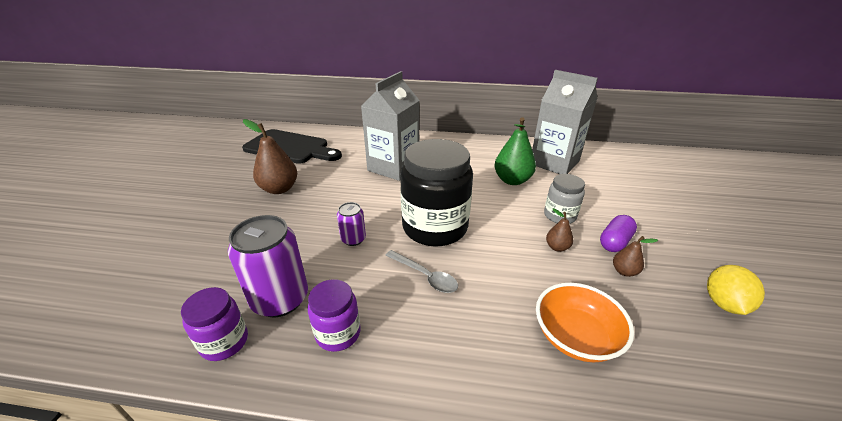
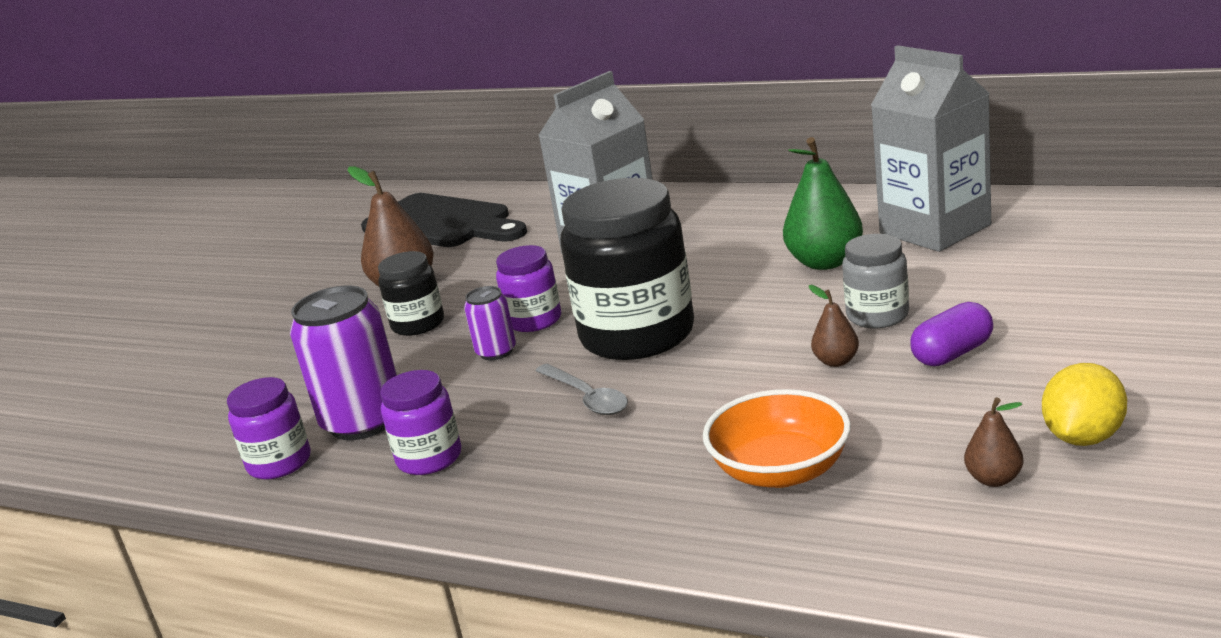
camera: 20 degrees right, 10 degrees down
(296, 217) = (418, 324): none -> black jar
(368, 216) = (534, 320): none -> purple jar
(624, 271) = (934, 394): brown pear -> brown pear (994, 479)

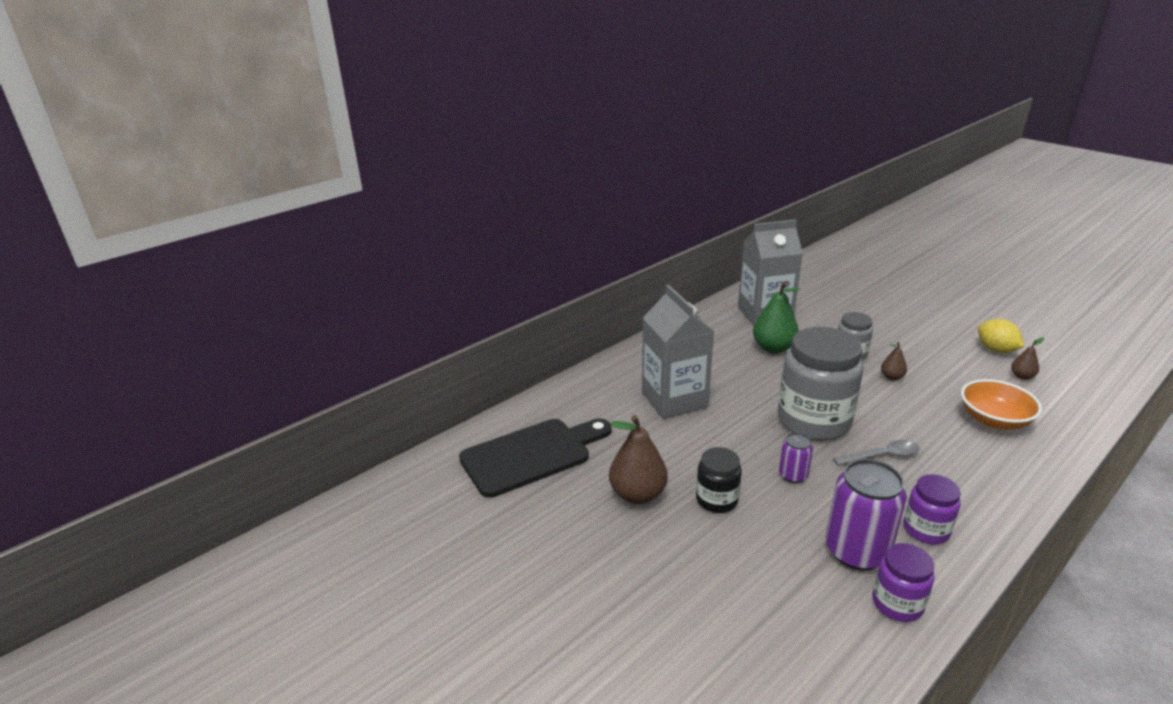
camera: 70 degrees left, 5 degrees up
(534, 320) = (758, 451): purple jar -> none
(637, 335) = (813, 421): black jar -> grey jar
(952, 354) = (904, 350): purple capsule -> none

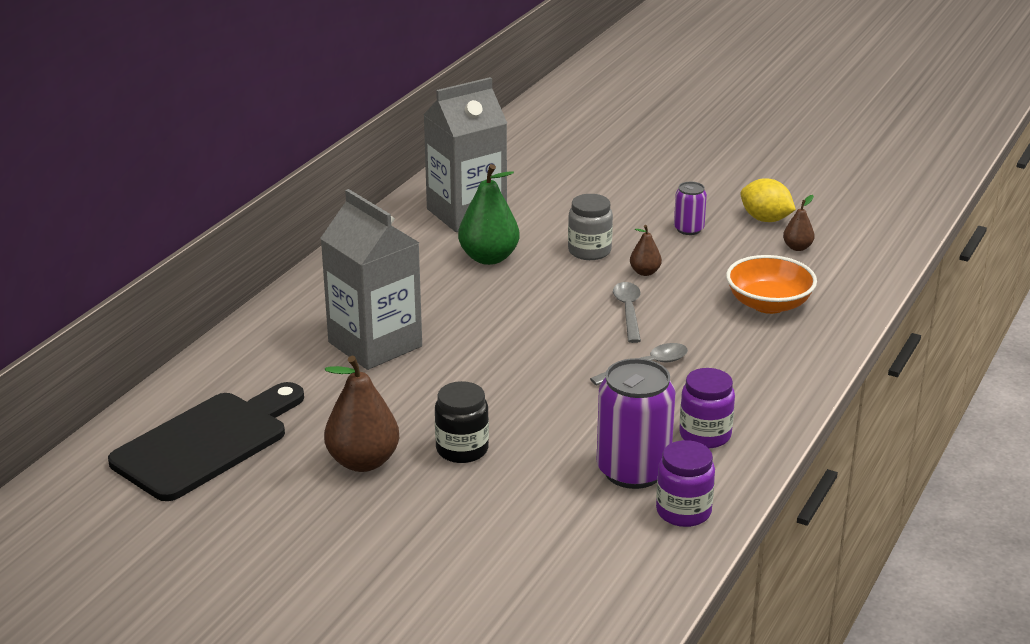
camera: 20 degrees left, 0 degrees up
(793, 475) = (546, 406): purple can -> purple can (688, 229)
(813, 421) = (559, 341): grey jar -> none
(873, 406) = (628, 311): none -> grey spoon

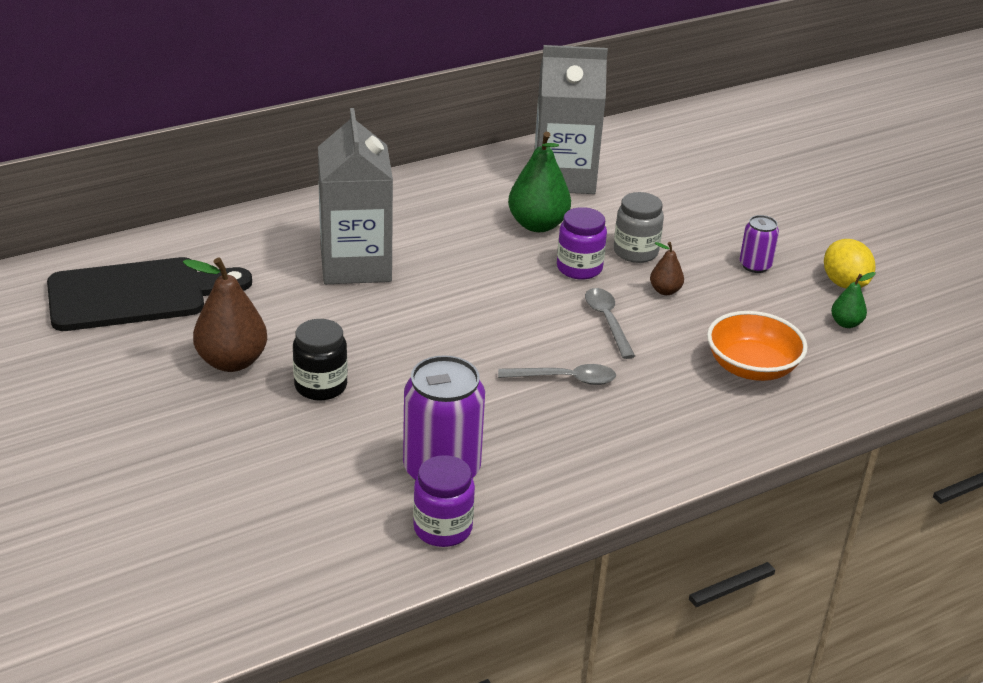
camera: 30 degrees right, 5 degrees up
(628, 311) = (607, 321): grey spoon -> grey spoon turned 45 degrees counterclockwise
(705, 435) = (544, 466): purple jar -> purple jar (579, 268)
(797, 247) = (846, 323): brown pear -> green pear

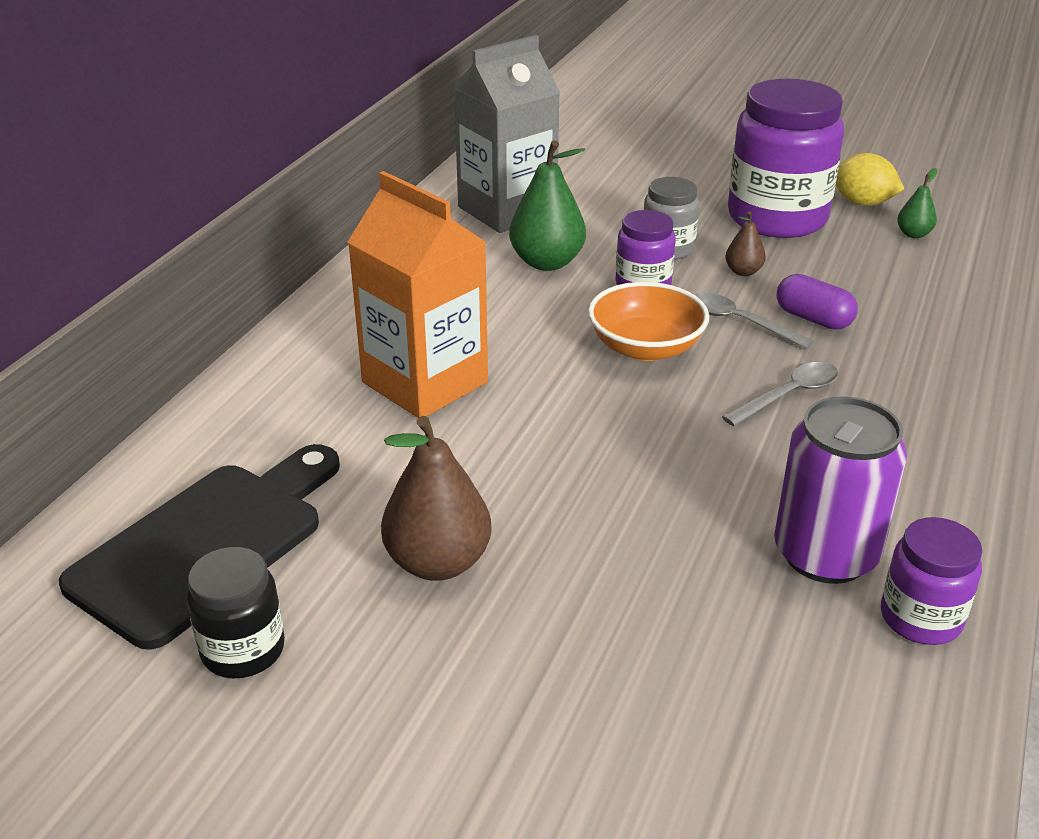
camera: 35 degrees left, 0 degrees up
(320, 386) = (576, 534): black jar -> black jar (243, 650)
(355, 265) = (425, 382): grey carton -> orange carton
(663, 343) = (813, 319): none -> purple capsule
(751, 367) = (909, 305): orange bowl -> orange bowl (645, 348)
(755, 265) = (777, 218): purple can -> purple jar

